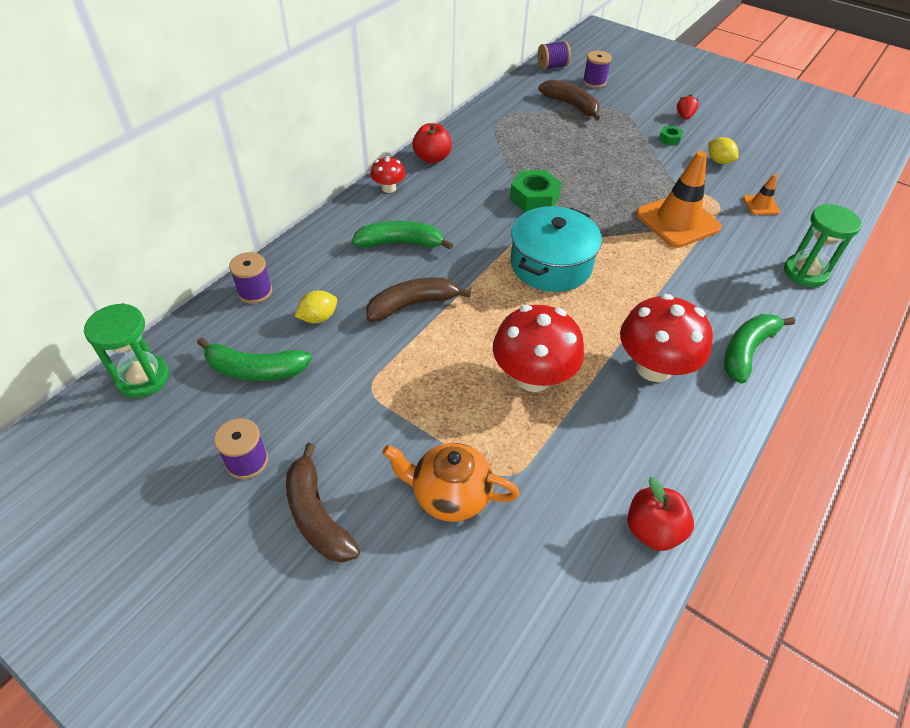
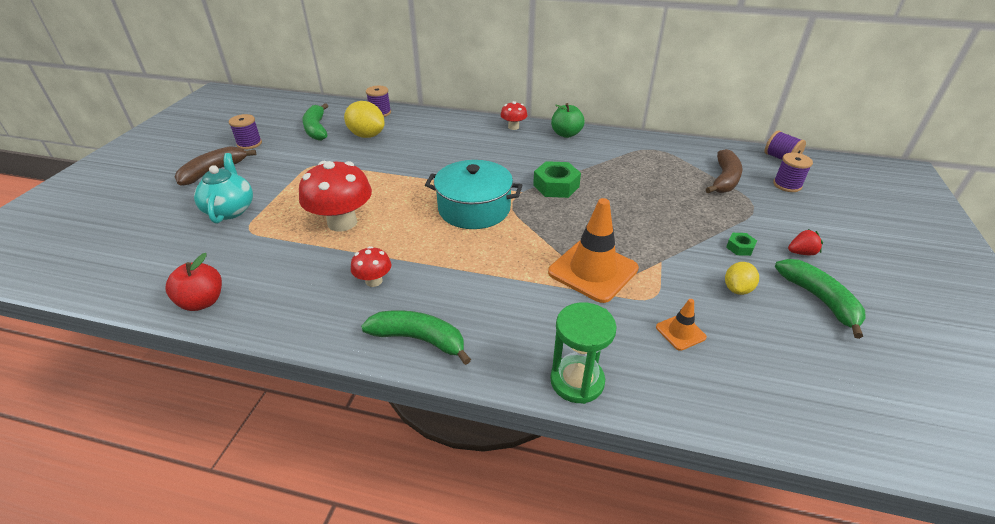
camera: 70 degrees right, 10 degrees down
(143, 378) = (301, 104): green hourglass -> none
(318, 318) = (367, 135): yellow lemon -> yellow lemon, size x1.67
(400, 243) = (455, 144): green banana -> green banana (819, 299)
(412, 304) = (395, 162): brown banana -> none
(432, 158) = (566, 134): red apple -> green apple
(449, 494) = (230, 210): orange teapot -> turquoise teapot
(653, 367) = (374, 281): red mushroom -> red mushroom, size x0.51

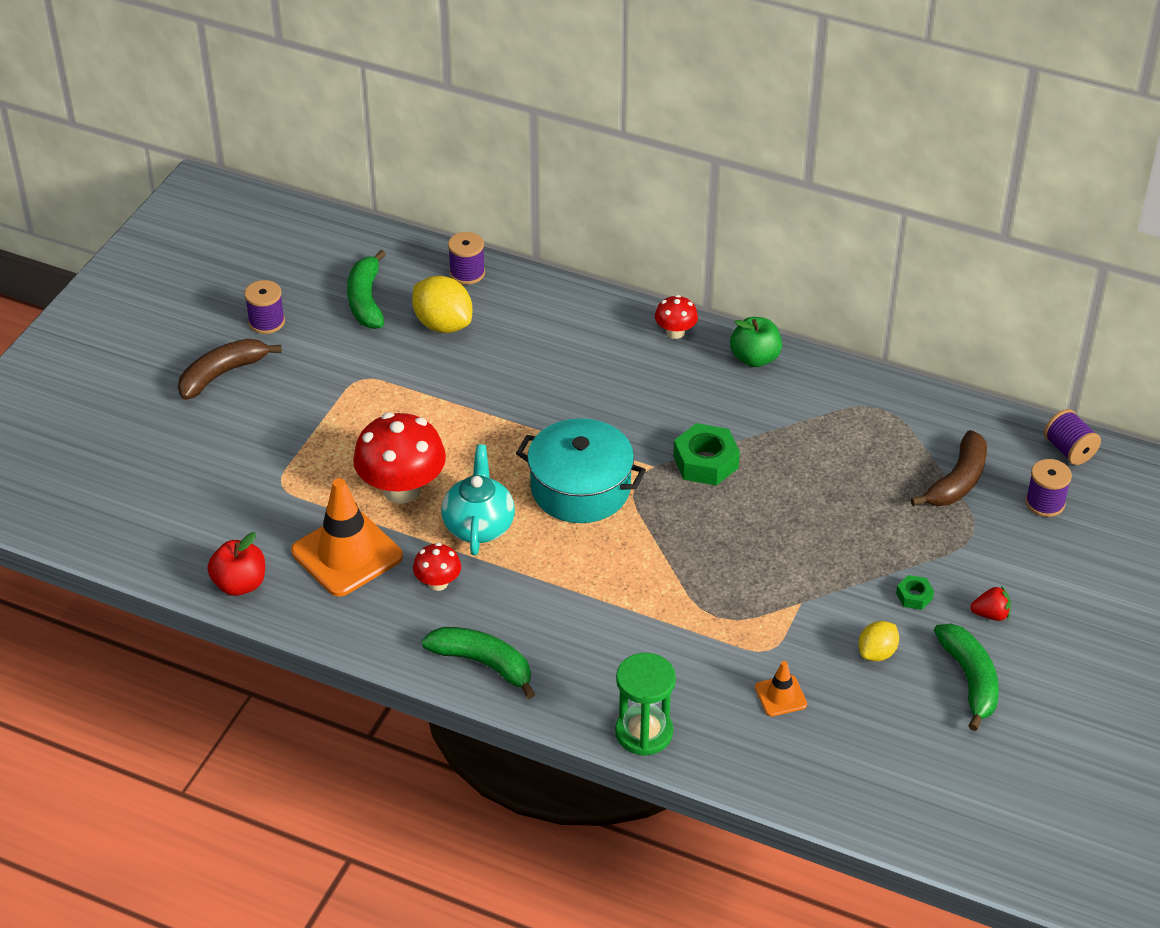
camera: 10 degrees right, 5 degrees up
(230, 210) = (254, 449): turquoise teapot -> turquoise teapot (479, 525)
(593, 270) = (709, 604): orange traffic cone -> orange traffic cone (347, 554)

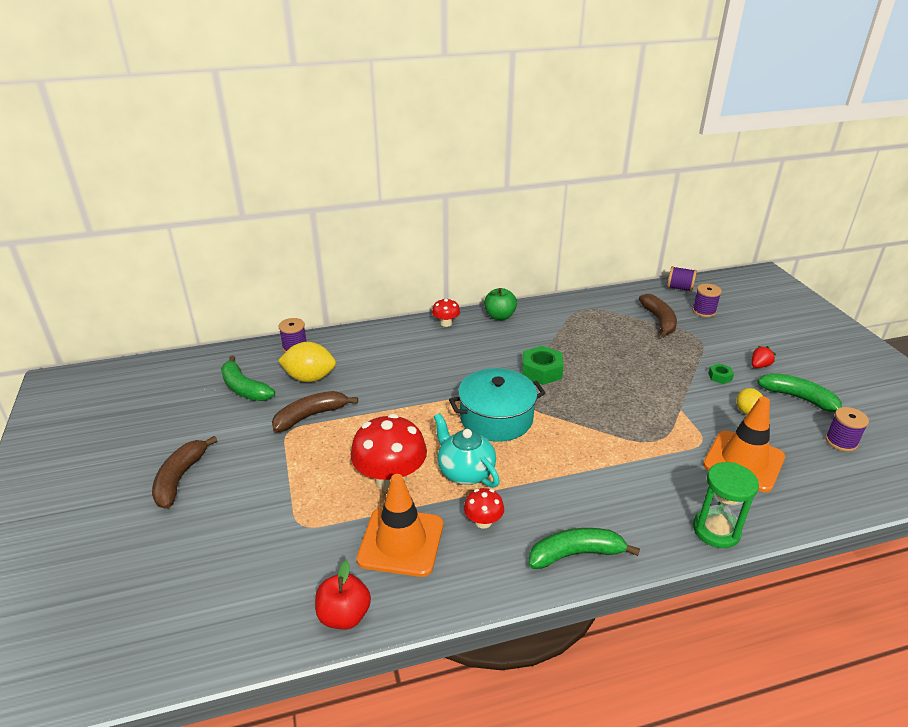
camera: 40 degrees left, 10 degrees down
(266, 322) = (184, 431): purple spool -> purple spool (841, 441)
(398, 373) = (310, 416): none -> brown banana
(780, 696) = (743, 461): orange traffic cone -> orange traffic cone, size x2.11

